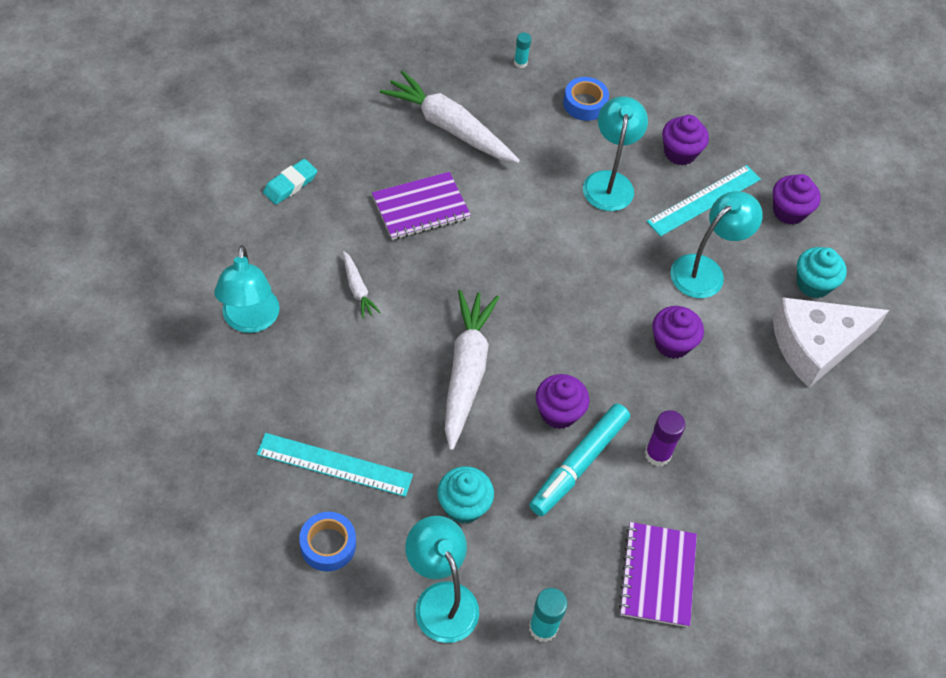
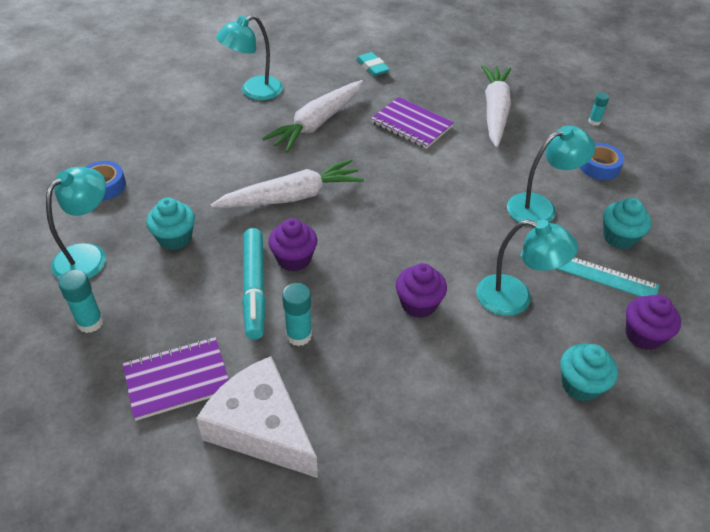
camera: 65 degrees right, 10 degrees down
(290, 184) = (372, 67): turquoise eraser -> turquoise eraser turned 45 degrees clockwise
(334, 465) = (169, 165): turquoise ruler -> none
(357, 289) = (317, 123): white carrot -> white carrot, size x2.14
(578, 464) = (254, 288): turquoise marker -> turquoise marker turned 105 degrees counterclockwise
(657, 454) = (299, 335): purple glue stick -> turquoise glue stick
(680, 153) = (619, 237): purple cupcake -> turquoise cupcake
(816, 345) = (512, 413): white cheese -> white cheese (261, 428)

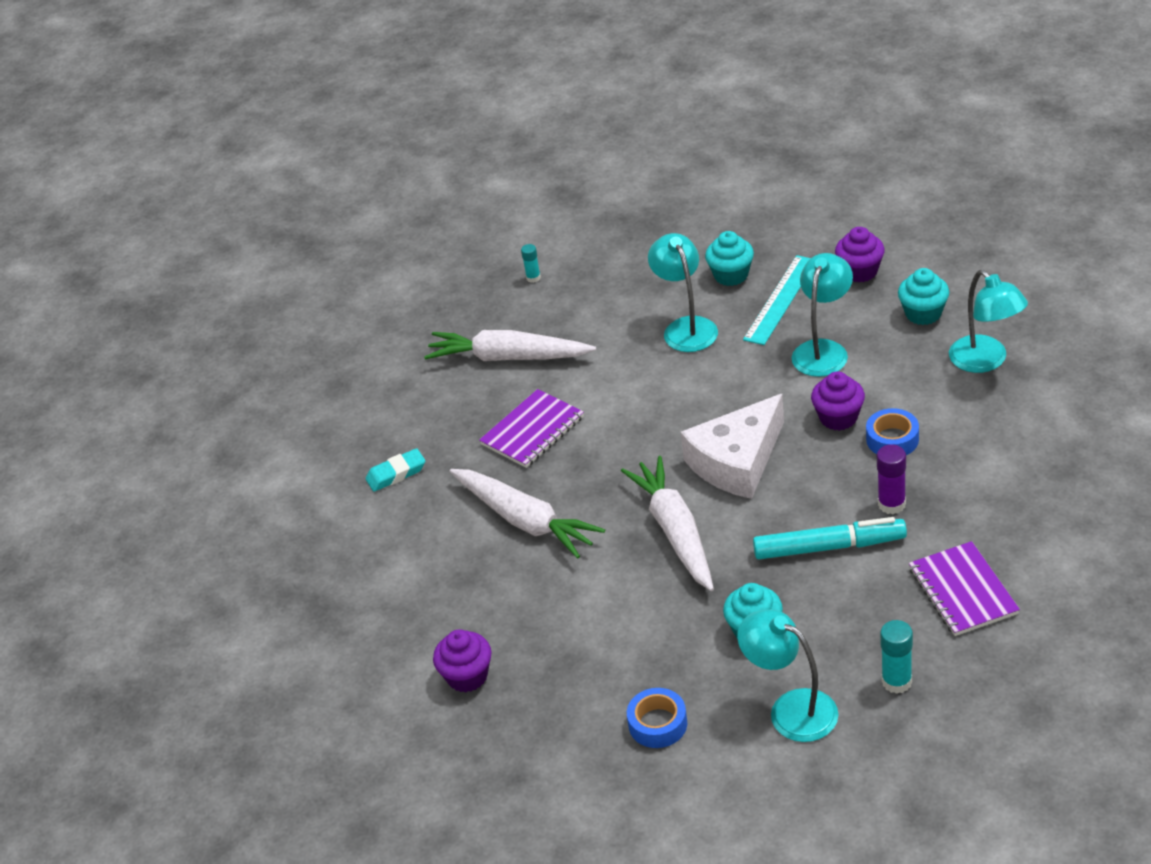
camera: 80 degrees left, 5 degrees down
(254, 91) = (445, 595): turquoise lamp -> turquoise lamp (985, 361)
(261, 428) = (1008, 520): white cheese -> white cheese (737, 461)
(294, 259) = (781, 519): purple cupcake -> purple cupcake (467, 676)
(299, 335) = (891, 504): turquoise glue stick -> purple glue stick
(599, 166) = (617, 280): blue tape -> blue tape (892, 439)

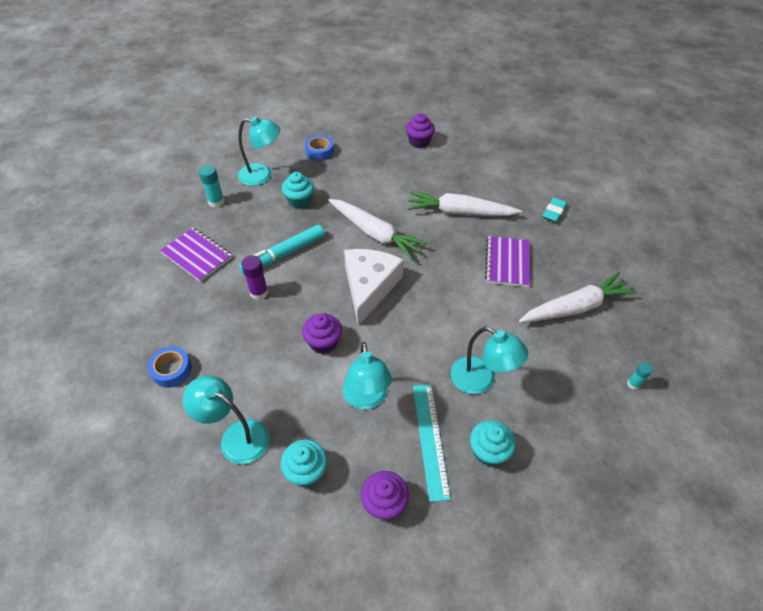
camera: 140 degrees right, 10 degrees up
(892, 439) = (278, 338): blue tape -> blue tape (172, 370)

